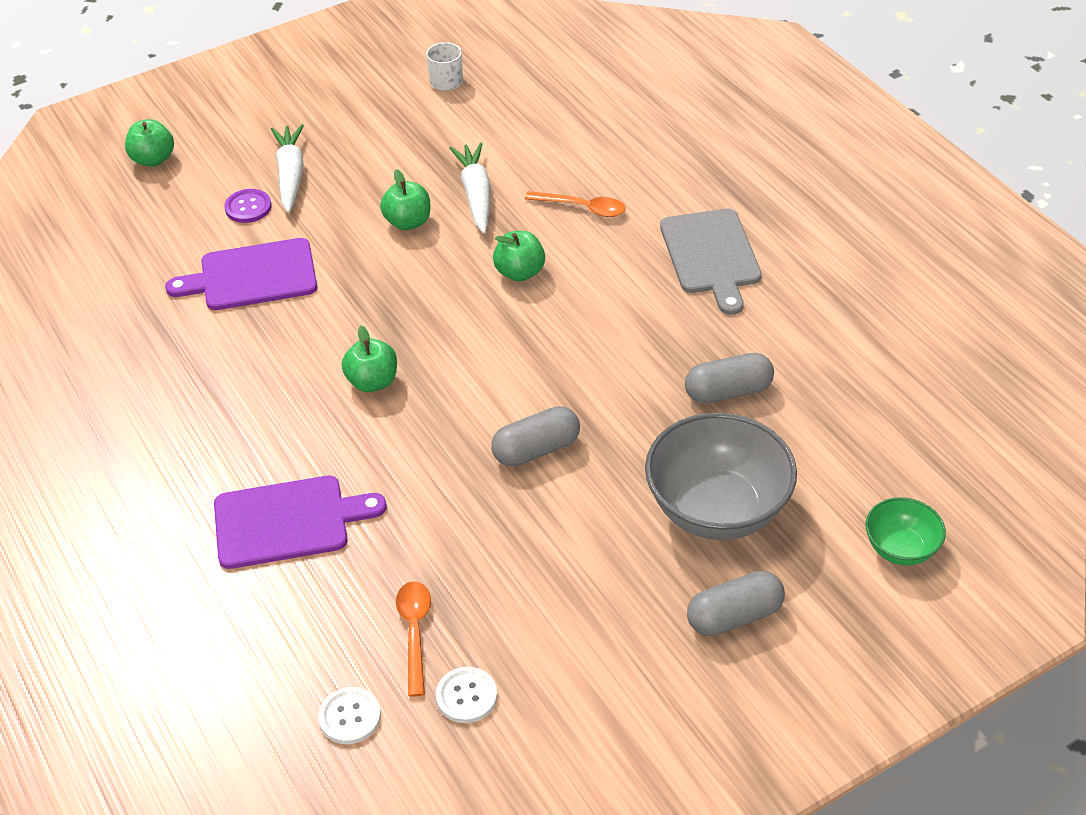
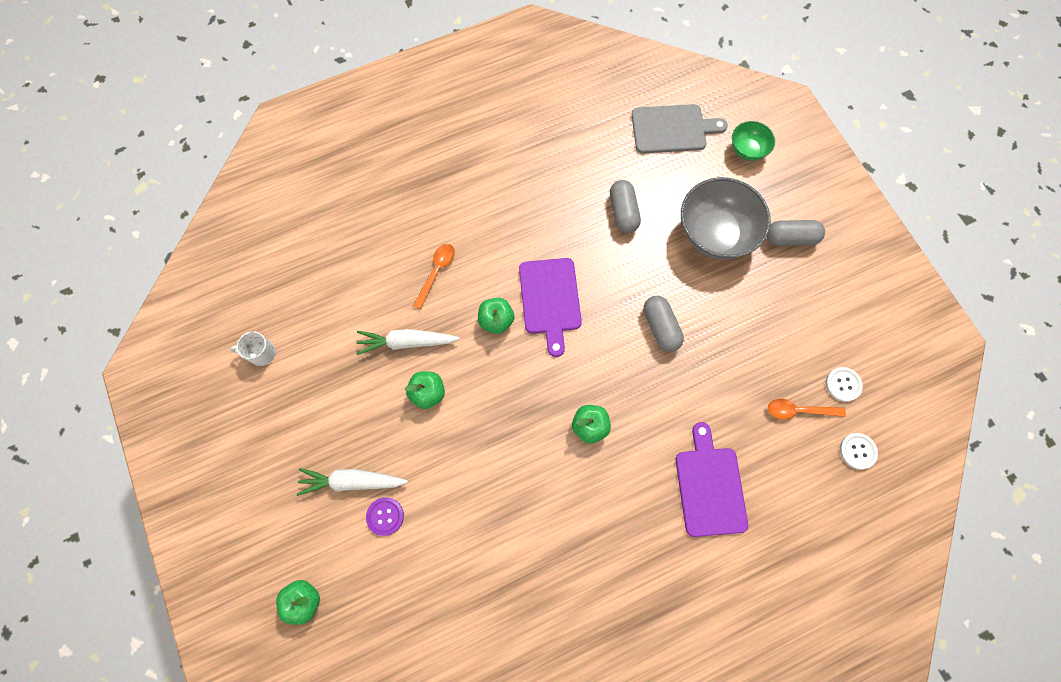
camera: 85 degrees left, 25 degrees up
(252, 276) = (467, 512): purple cutting board -> purple cutting board (550, 300)
(711, 256) = (500, 201): grey cutting board -> grey cutting board (672, 129)
(734, 616) = (790, 238): grey capsule -> grey capsule turned 75 degrees counterclockwise

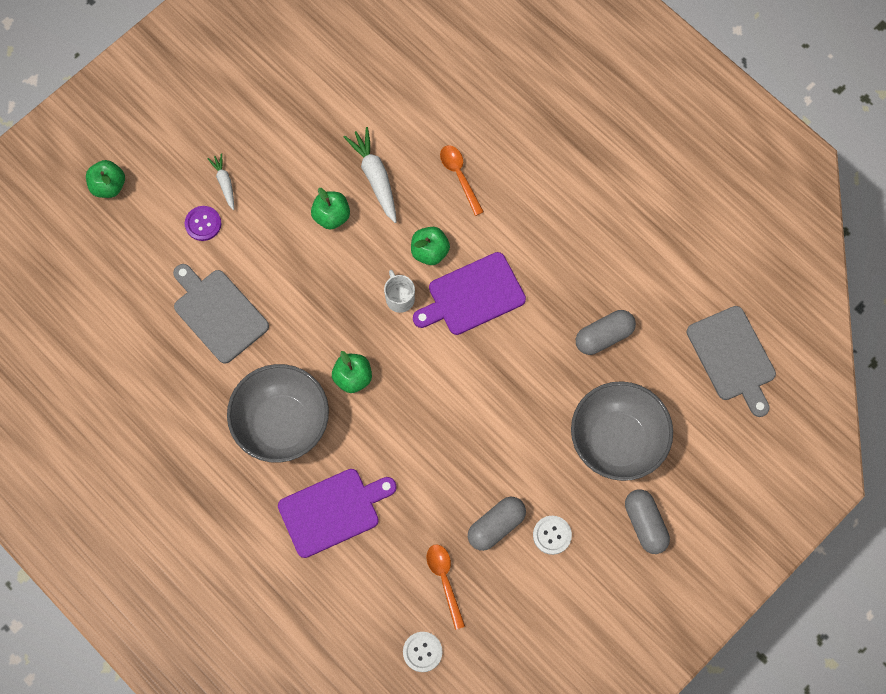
camera: 70 degrees right, 0 degrees up
(261, 353) = (316, 54): white mug -> white mug (399, 298)
(352, 481) = (224, 183): white carrot -> white carrot, size x0.58
(436, 272) = (459, 176): orange spoon -> orange spoon turned 120 degrees counterclockwise
(482, 531) = (218, 313): none -> grey cutting board
(612, 506) = (282, 423): none -> grey bowl
(660, 327) = (484, 415): grey capsule -> grey capsule (496, 526)
(747, 150) = (741, 448): green bowl -> none
(843, 384) = (491, 621): white button -> white button (552, 535)

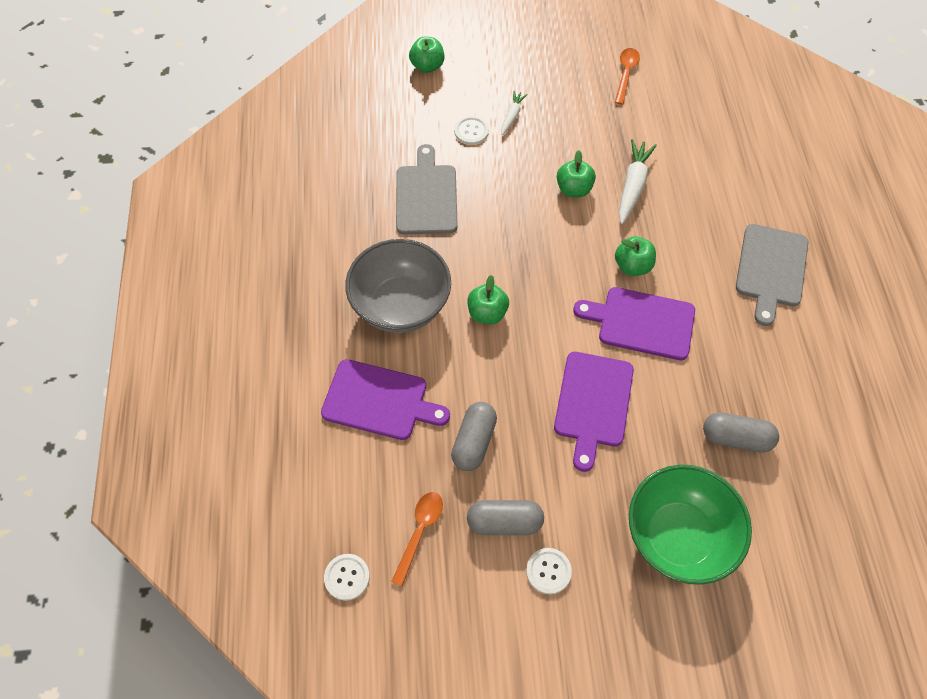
camera: 40 degrees right, 10 degrees down
(203, 224) = (471, 131): purple button -> white button
(399, 298) = (577, 282): white mug -> none
(459, 176) = (705, 229): orange spoon -> orange spoon (626, 74)
(487, 389) = (593, 403): none -> purple cutting board
(617, 441) = (678, 536): grey bowl -> green bowl
(645, 524) = (646, 634): grey capsule -> grey capsule (474, 441)
(732, 357) = (854, 549): grey cutting board -> grey cutting board (771, 269)

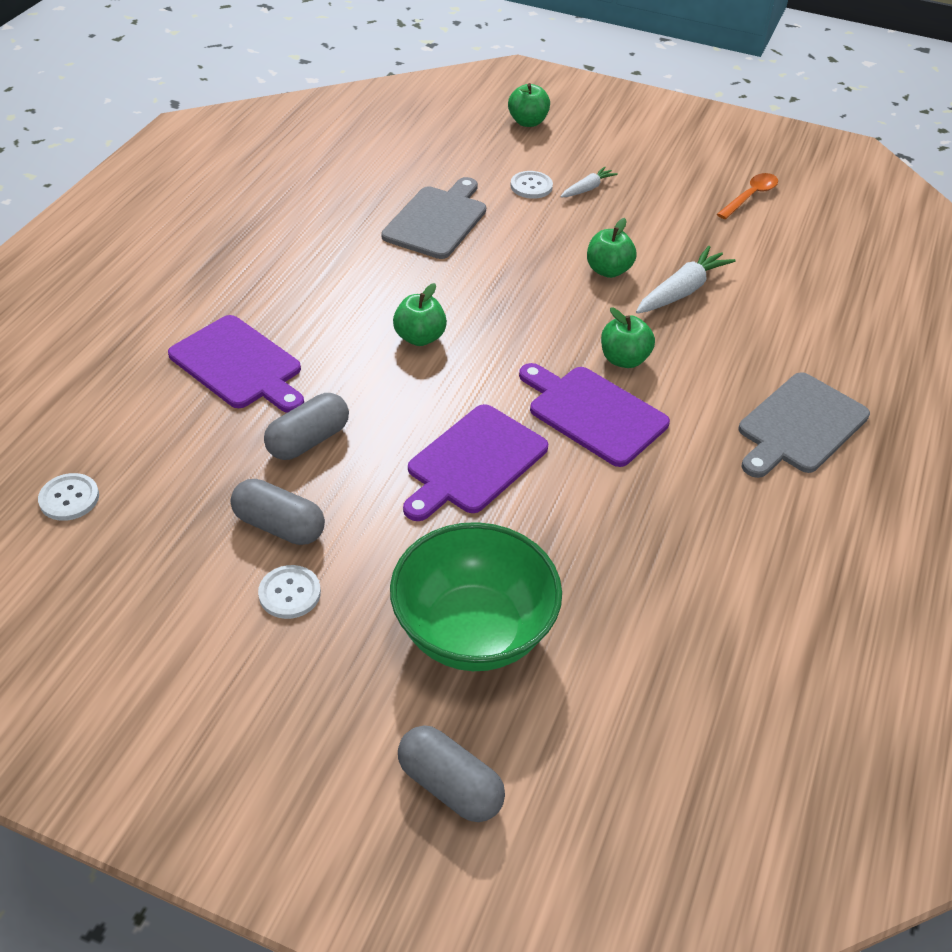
camera: 25 degrees right, 15 degrees down
(401, 306) = (332, 297): grey bowl -> none
(420, 532) = (180, 493): orange spoon -> none
(736, 438) = (626, 567): grey capsule -> grey capsule (450, 785)

